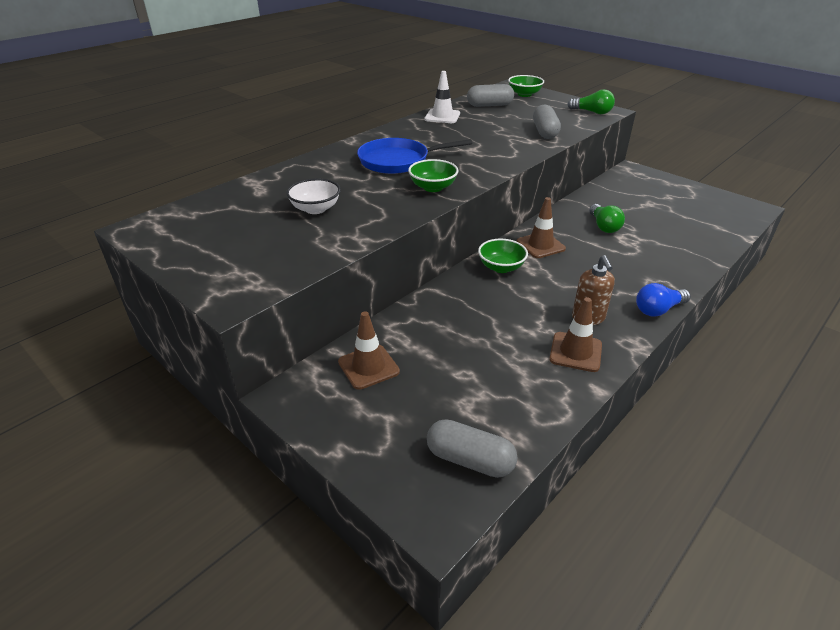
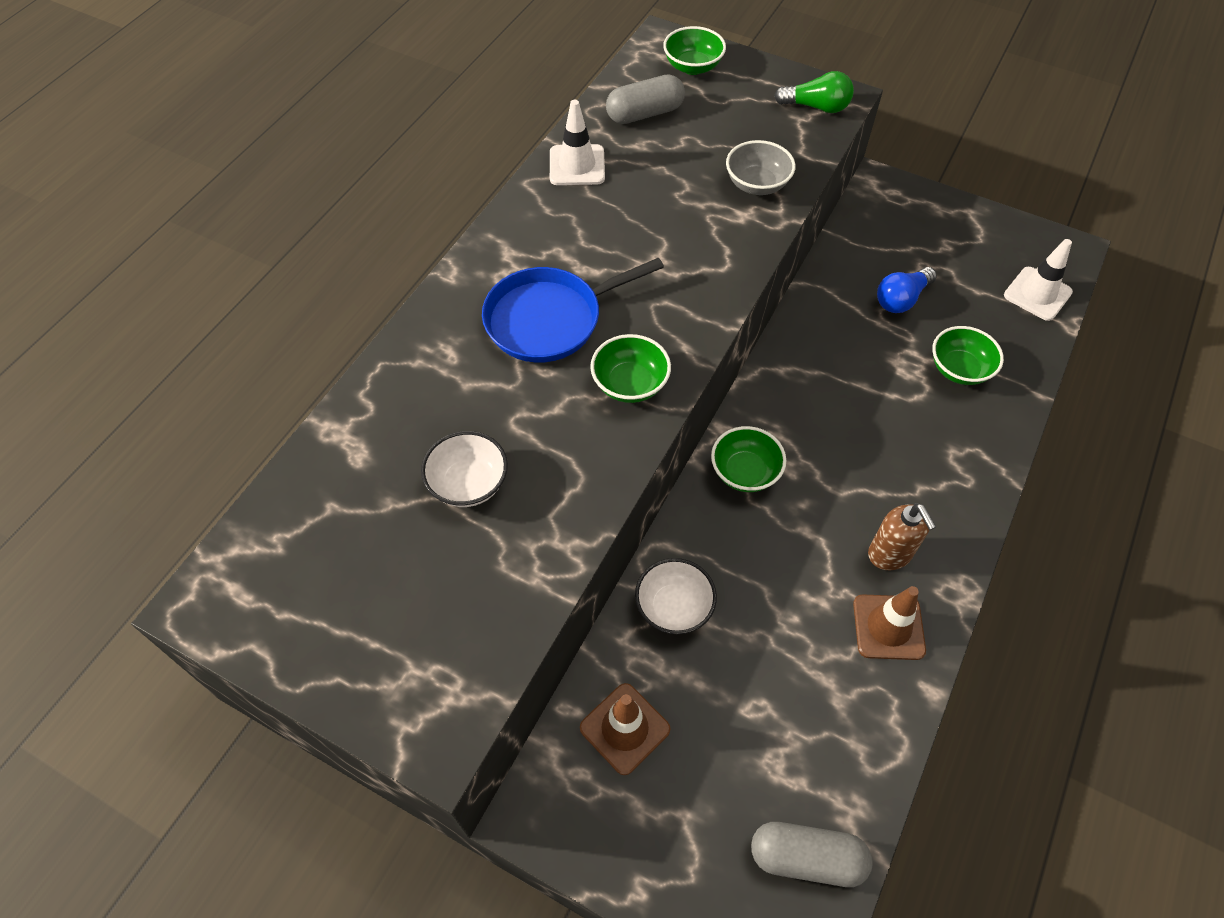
camera: 15 degrees left, 20 degrees up
(428, 317) = (674, 607): none -> white bowl
(540, 245) = (788, 407): brown traffic cone -> none
(545, 132) = (757, 184): grey capsule -> grey bowl
(603, 226) = (868, 341): green light bulb -> none
(658, 310) = (977, 514): blue light bulb -> blue light bulb (901, 299)
(663, 245) = (959, 369): none -> green bowl
(727, 222) = (1037, 294): none -> white traffic cone

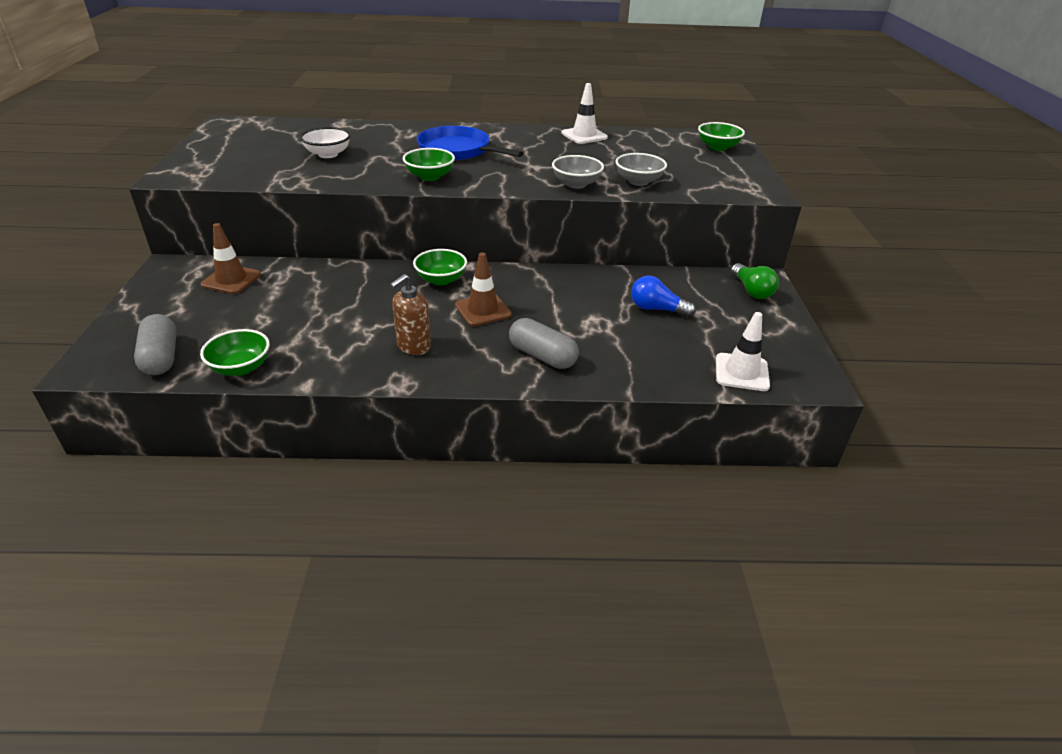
camera: 60 degrees right, 20 degrees down
(645, 113) = (654, 143): grey capsule -> grey capsule (542, 356)
(674, 607) = (322, 277): white bowl -> none
(735, 243) = (576, 184): none -> grey bowl
(816, 107) = (742, 187): green light bulb -> green light bulb (751, 291)
(888, 627) = (351, 357): brown traffic cone -> brown traffic cone (483, 310)
(959, 369) = (614, 347): green bowl -> green bowl (241, 368)

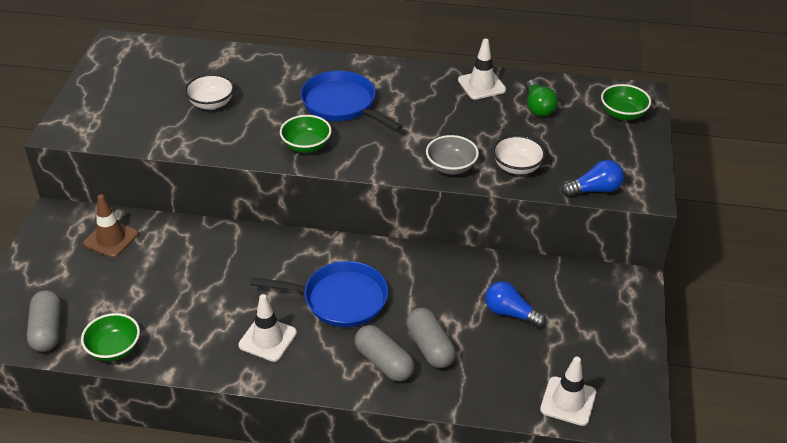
camera: 10 degrees right, 5 degrees up
(413, 346) = (267, 339): brown soap dispenser -> white traffic cone
(441, 280) = (307, 255): green bowl -> none
(483, 310) = (340, 299): brown traffic cone -> blue pan
(586, 340) = (430, 347): none -> grey capsule
(638, 181) = (517, 167): grey bowl -> white bowl
(717, 192) = (594, 190): none -> blue light bulb
(751, 291) = (616, 297): green light bulb -> green light bulb (538, 107)

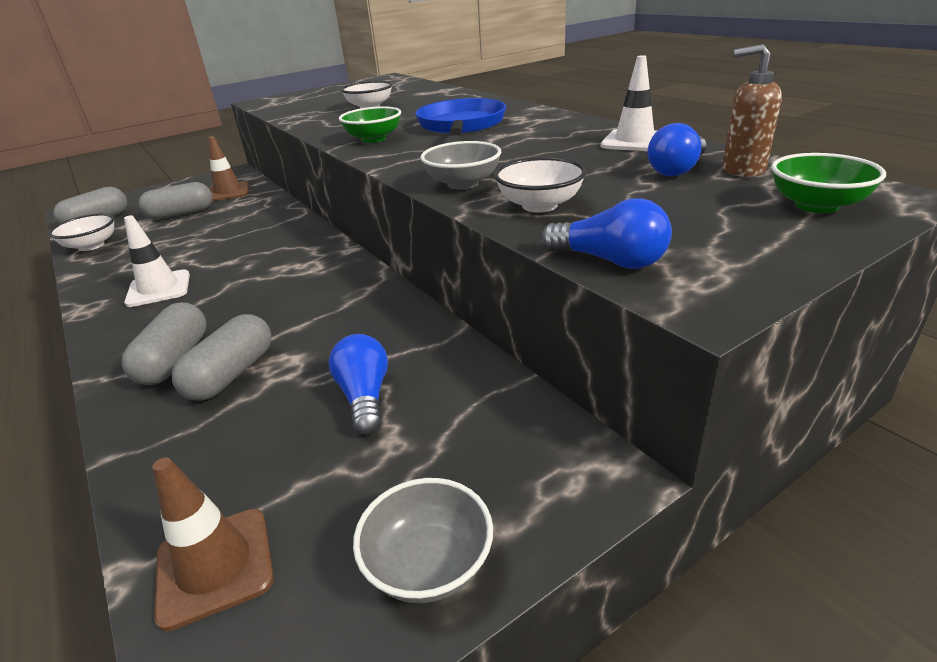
camera: 50 degrees right, 10 degrees down
(114, 349) = (91, 246): green bowl -> white bowl
(121, 281) = (181, 214): none -> grey capsule
(340, 299) = (258, 290): blue pan -> none
(538, 107) = (677, 170): green light bulb -> blue light bulb
(566, 95) = (742, 170): none -> brown soap dispenser
(568, 401) = (215, 566): white traffic cone -> brown traffic cone
(627, 348) = (429, 564): none -> grey bowl

